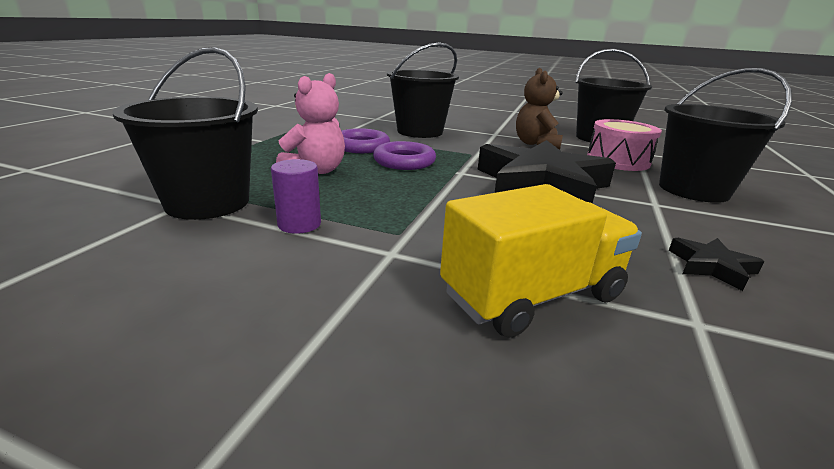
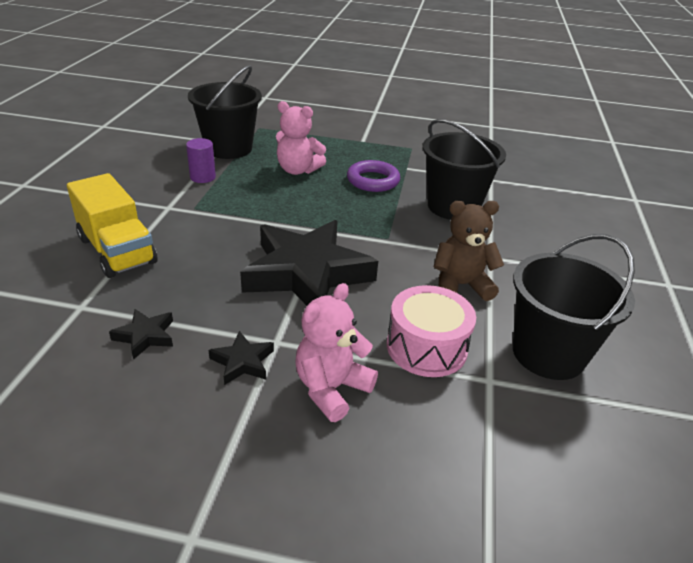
camera: 80 degrees right, 10 degrees up
(404, 161) = (340, 203): purple ring -> none
(693, 190) = (331, 389): black bucket -> pink teddy bear
(697, 218) = (242, 362): none -> black star

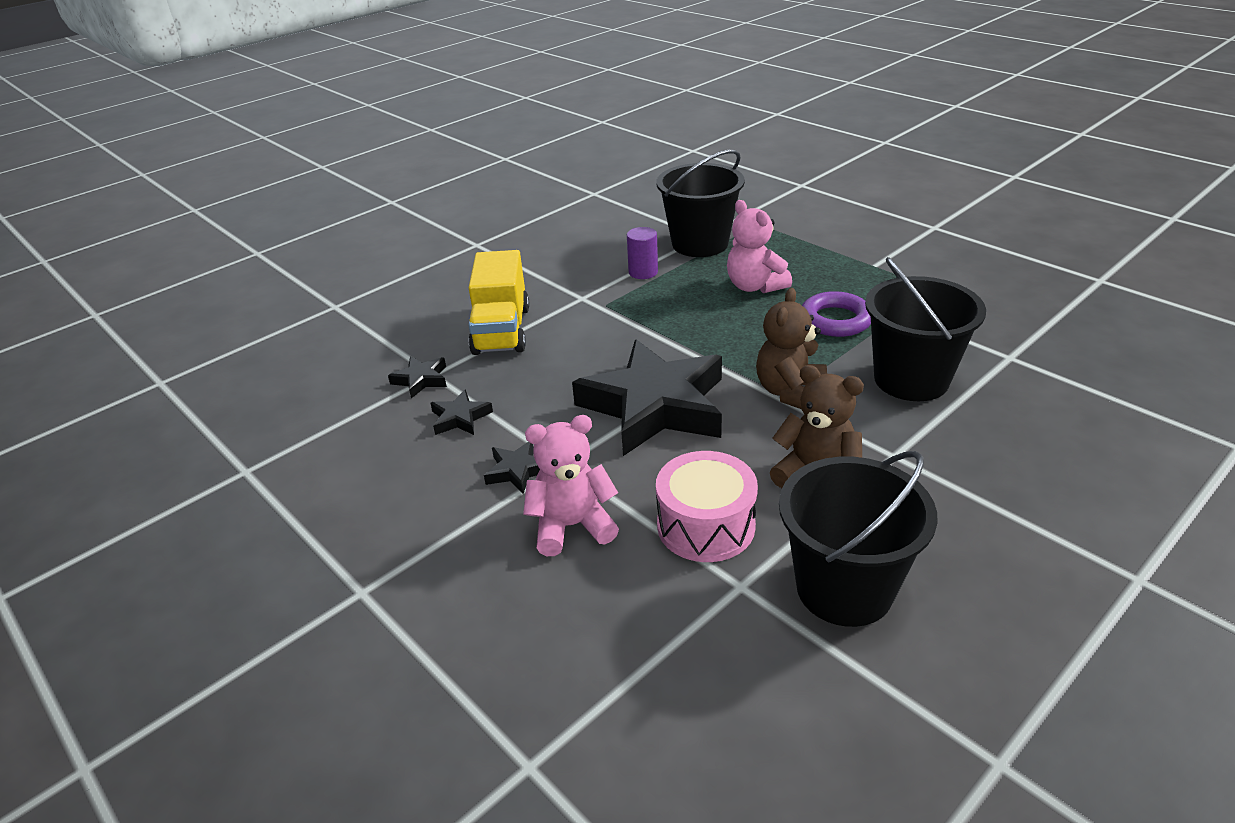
camera: 40 degrees right, 0 degrees up
(72, 315) = (421, 380): none -> black star
(391, 235) = (790, 392): none -> brown teddy bear

